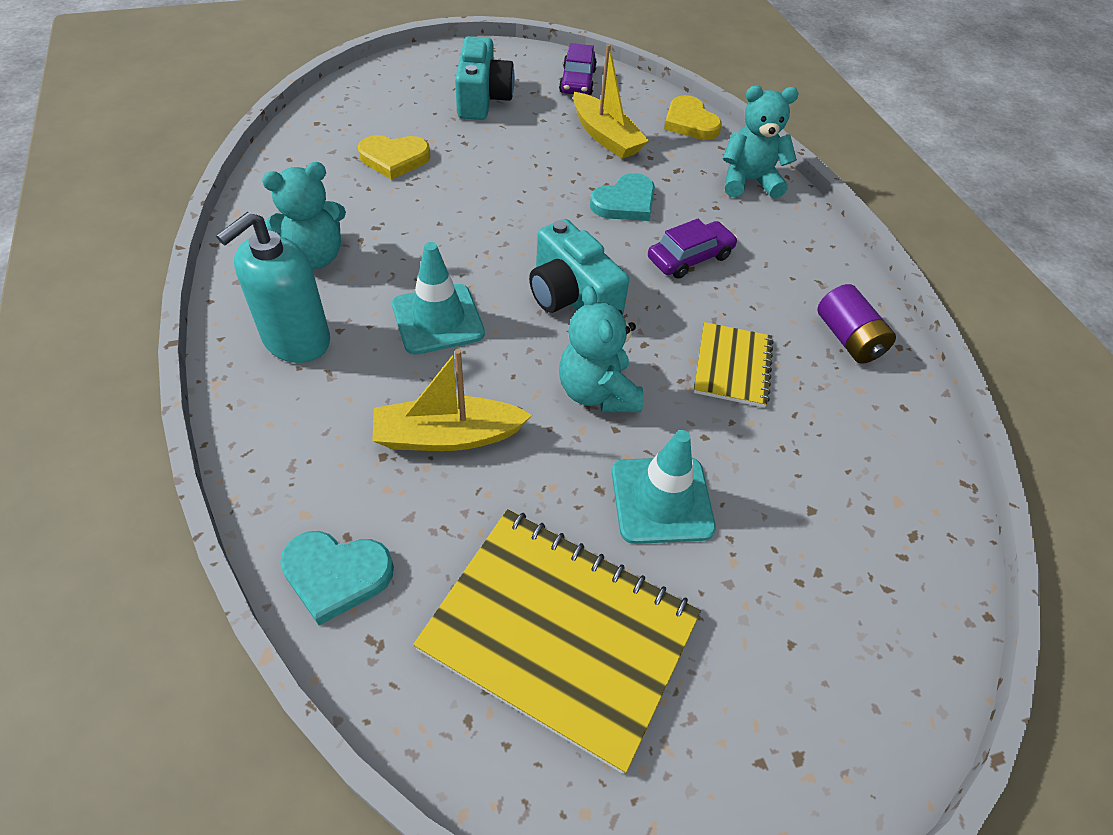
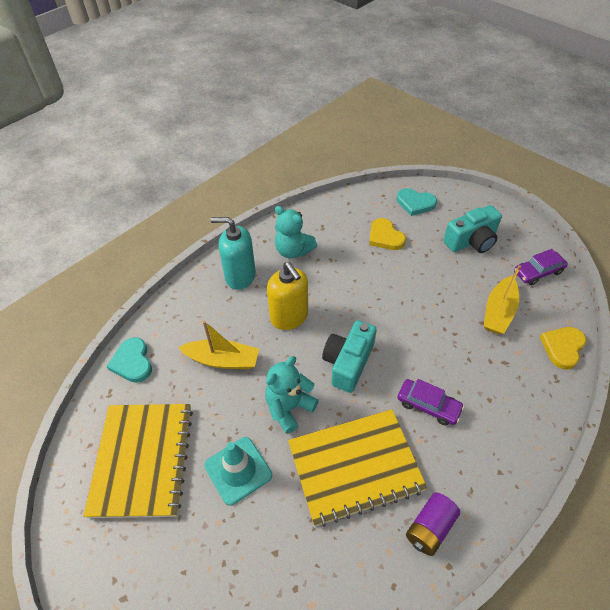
camera: 65 degrees right, 0 degrees up
(438, 319) = (289, 317): turquoise traffic cone -> yellow soap dispenser
(447, 436) = (222, 360): yellow boat -> yellow boat turned 135 degrees clockwise
(625, 202) = (447, 350): turquoise heart -> turquoise heart (415, 203)
(732, 366) = (355, 466): yellow notebook -> yellow notebook, size x1.89
(749, 182) = (534, 408): turquoise teddy bear -> none

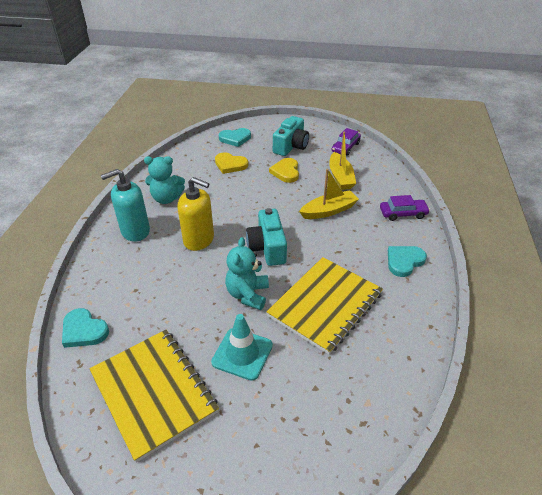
camera: 35 degrees left, 10 degrees down
(222, 360) = (167, 291): yellow boat -> yellow boat (329, 211)
(428, 405) = (342, 246): purple car -> purple car (403, 213)
(430, 528) = (401, 312): purple battery -> none
(485, 466) = (404, 261): none -> turquoise heart
(562, 347) = (392, 180): yellow heart -> yellow heart (286, 172)

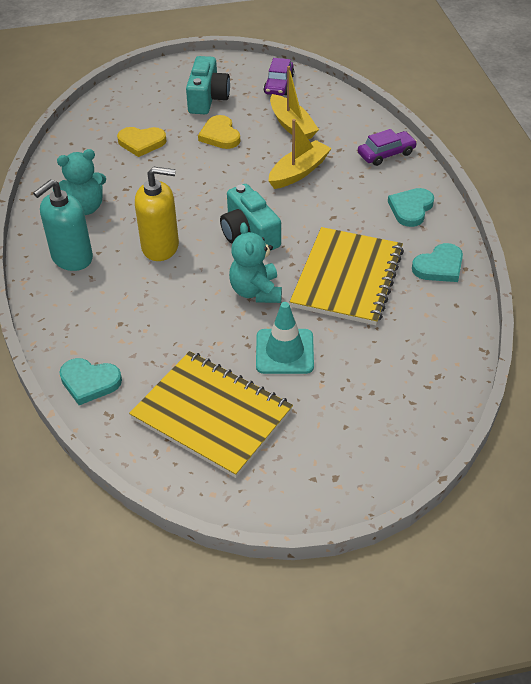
camera: 20 degrees left, 5 degrees up
(235, 138) = (126, 104): turquoise heart -> turquoise heart (439, 266)

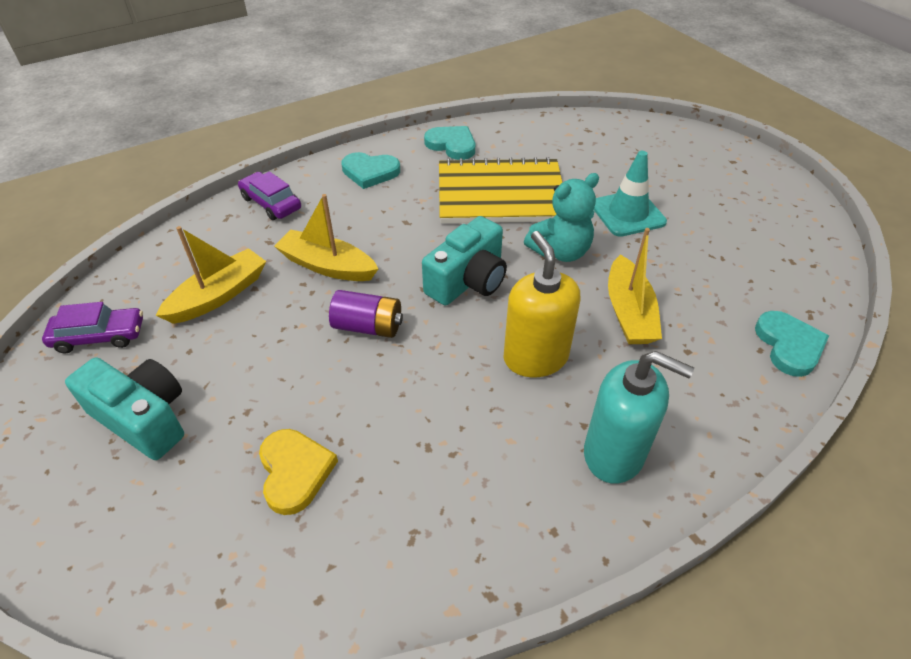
camera: 110 degrees left, 0 degrees up
(85, 207) = (496, 486): turquoise teddy bear -> none
(172, 306) = (629, 312): none -> yellow boat
(207, 98) = (143, 418): turquoise camera -> turquoise camera turned 45 degrees clockwise
(212, 415) = (741, 240): yellow notebook -> none
(220, 135) = (255, 369): yellow heart -> none
(230, 181) = (368, 327): none -> purple battery

